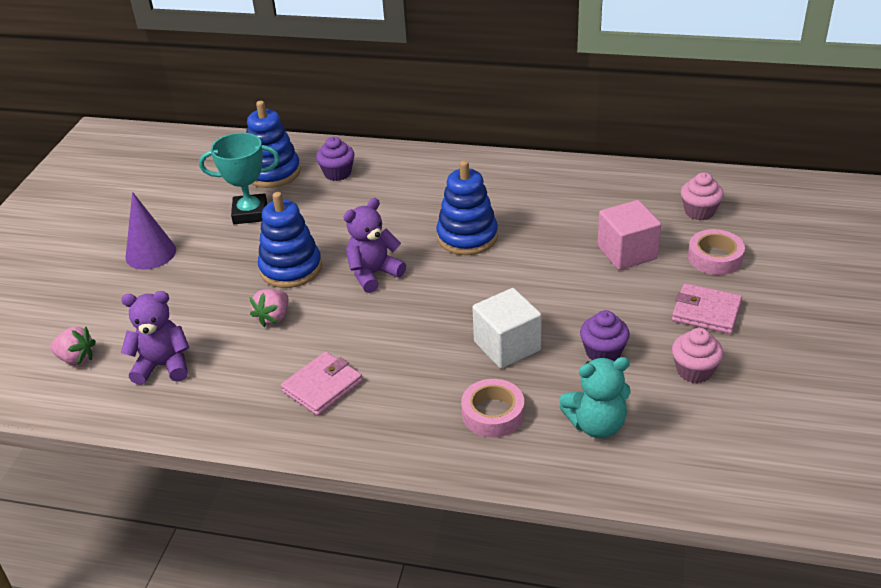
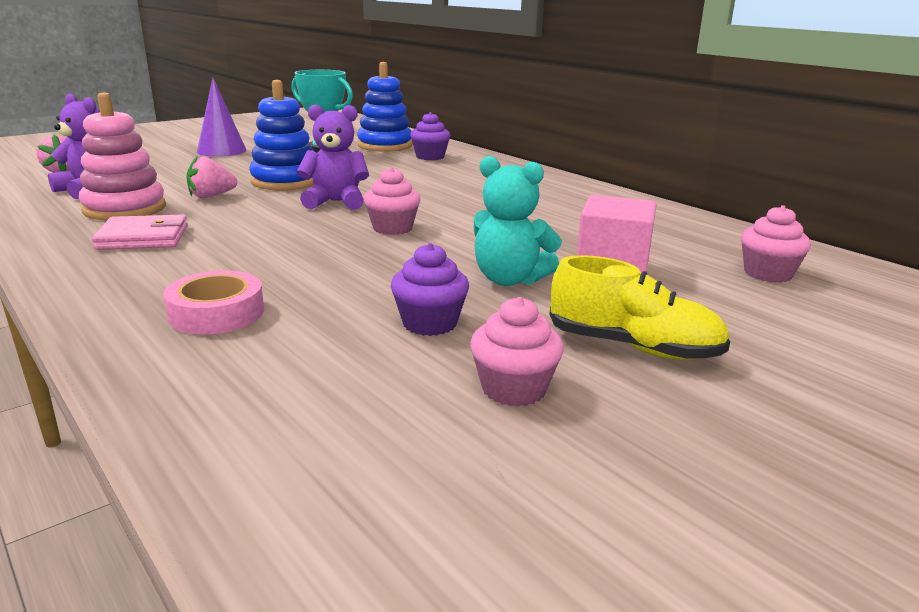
camera: 35 degrees right, 15 degrees down
(242, 368) = (125, 209): none -> pink stacking toy
(457, 282) = (392, 228): none -> pink cupcake
(467, 237) = (461, 210): blue stacking toy -> none
(507, 346) = (342, 278): white cube -> none
(596, 425) = (290, 373): turquoise teddy bear -> turquoise teddy bear (509, 279)
(706, 312) = (633, 347): pink wallet -> yellow shoe
(715, 258) = (729, 311): pink tape -> none

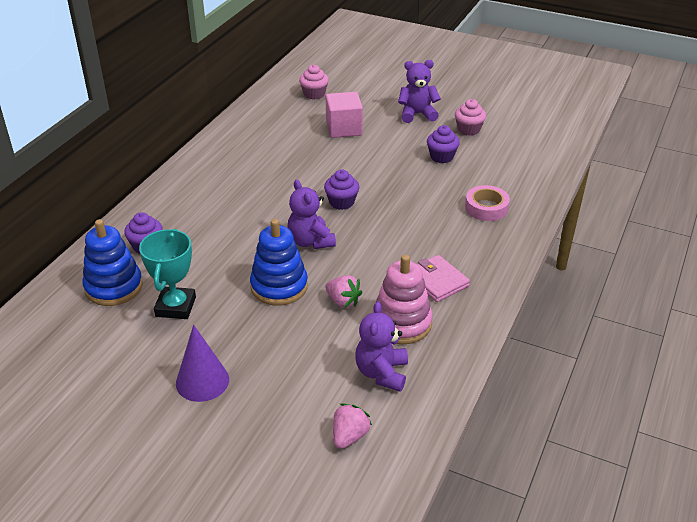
camera: 115 degrees left, 15 degrees up
(392, 228) = (341, 202): pink cupcake -> purple cupcake
(509, 279) = (380, 150): turquoise teddy bear -> none
(633, 347) = (417, 114): yellow shoe -> purple teddy bear

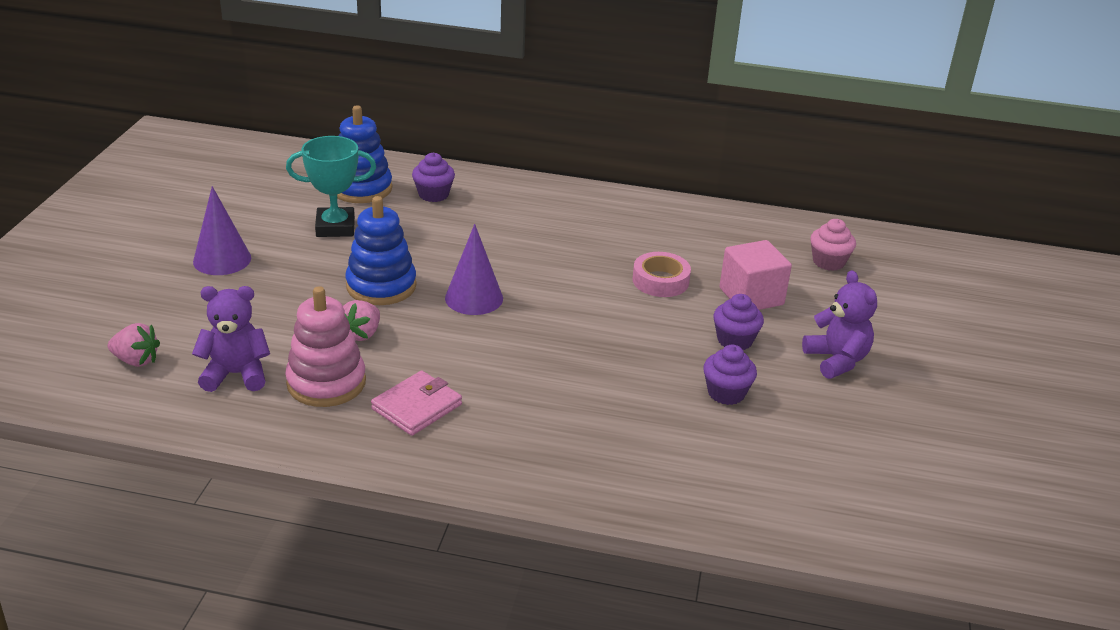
camera: 75 degrees right, 5 degrees down
(310, 241) = (474, 298): purple teddy bear -> purple cone
(341, 202) = (567, 313): purple cupcake -> purple cupcake (734, 340)
(468, 129) = (824, 417): pink cupcake -> none
(486, 208) = (606, 446): pink tape -> pink tape (660, 281)

